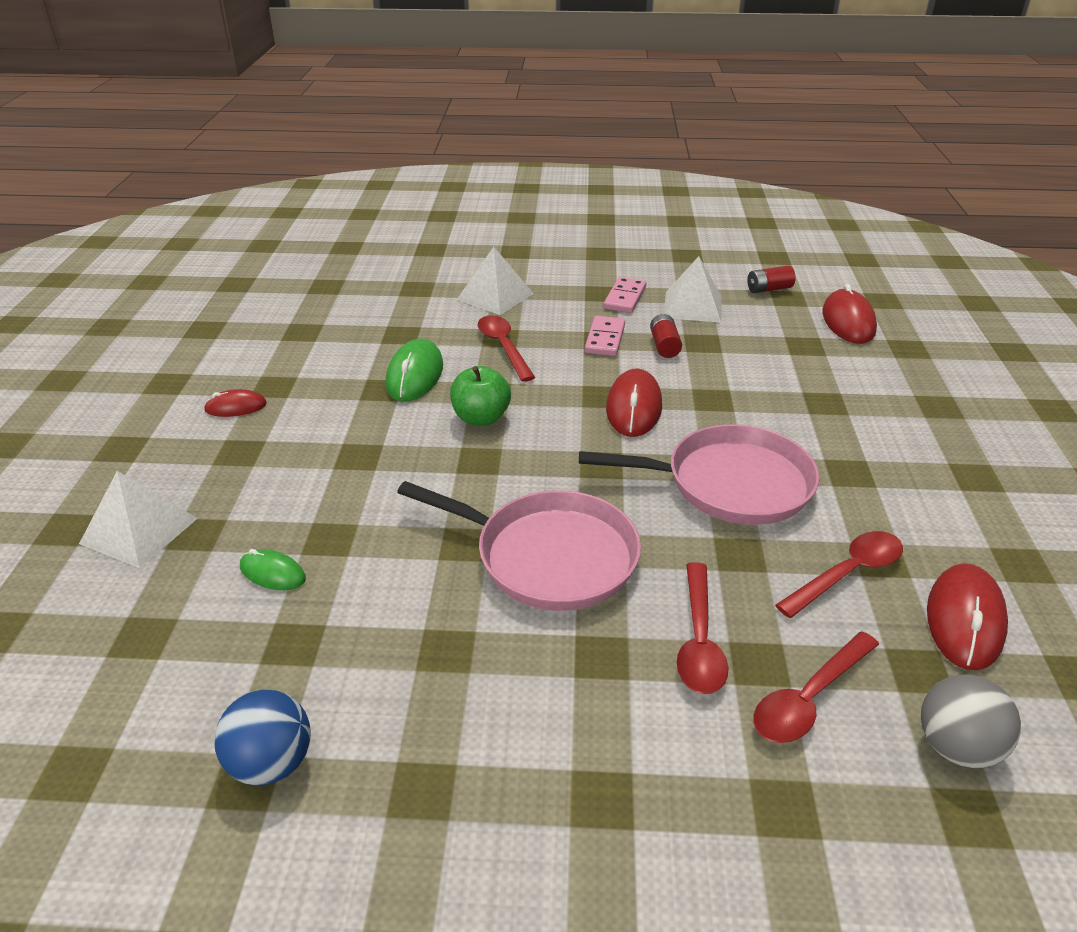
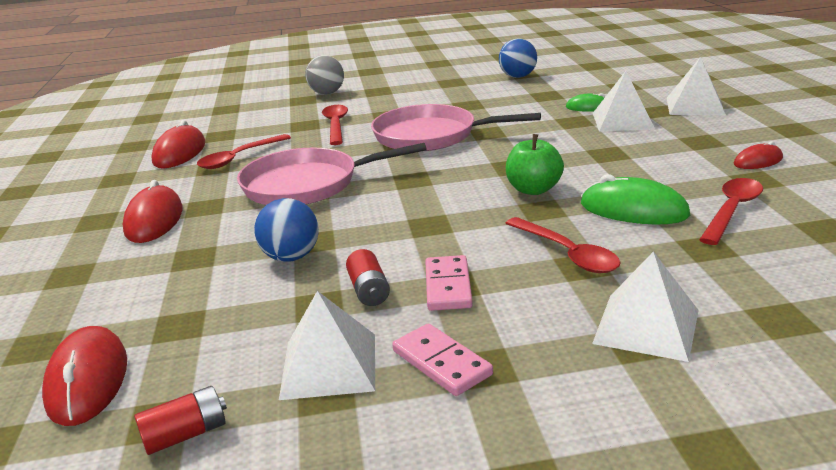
camera: 170 degrees right, 10 degrees down
(269, 520) = (622, 121): none -> white pyramid
(415, 375) = (633, 210): green mouse -> green mouse turned 60 degrees counterclockwise
(624, 298) = (442, 363): pink domino -> pink domino turned 45 degrees counterclockwise
(634, 407) = (394, 220): red mouse -> red mouse (154, 220)
(731, 385) = (291, 257): none -> blue ball
(808, 698) = (282, 120): red spoon -> red spoon (732, 210)
(956, 747) = (219, 120): grey ball -> grey ball (327, 93)

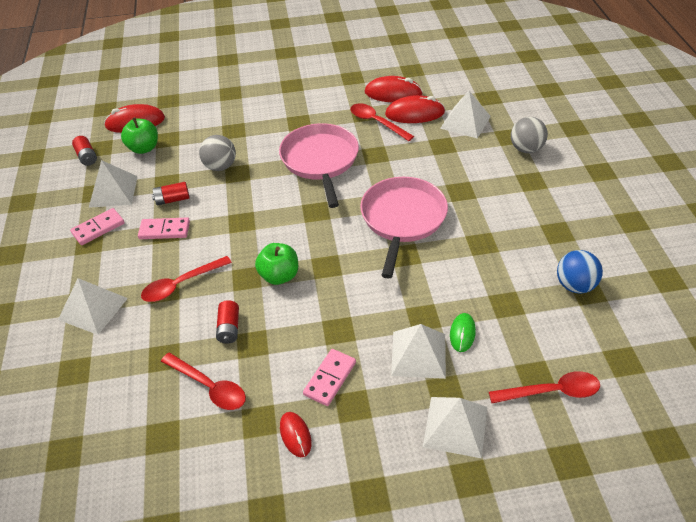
camera: 90 degrees right, 20 degrees up
(154, 220) = (285, 106): red mouse -> red mouse (414, 113)
(196, 350) = (144, 148): none -> green apple
(266, 116) = (465, 122): none -> white pyramid
(291, 257) = (220, 166): blue ball -> grey ball
(336, 125) = (438, 163): red spoon -> red spoon (552, 391)
(633, 210) = (229, 328): green mouse -> red battery
(676, 152) = (330, 378): none -> pink domino

